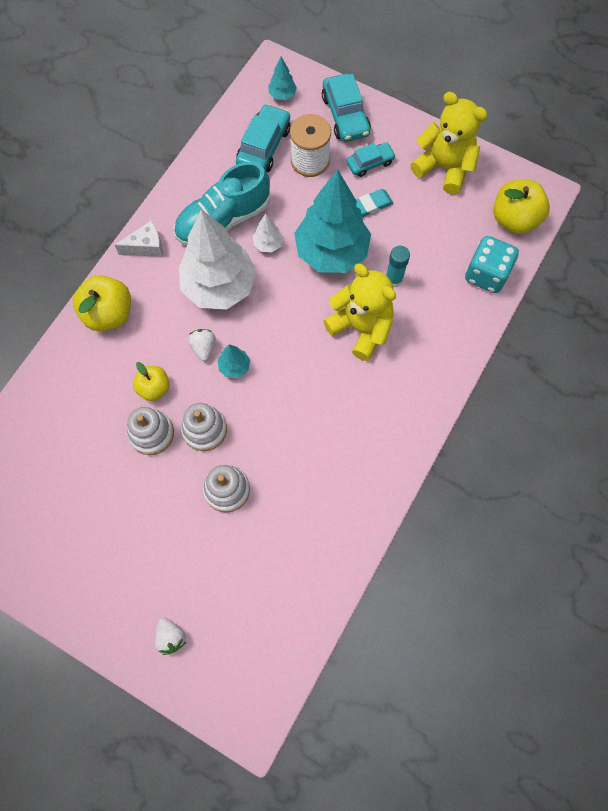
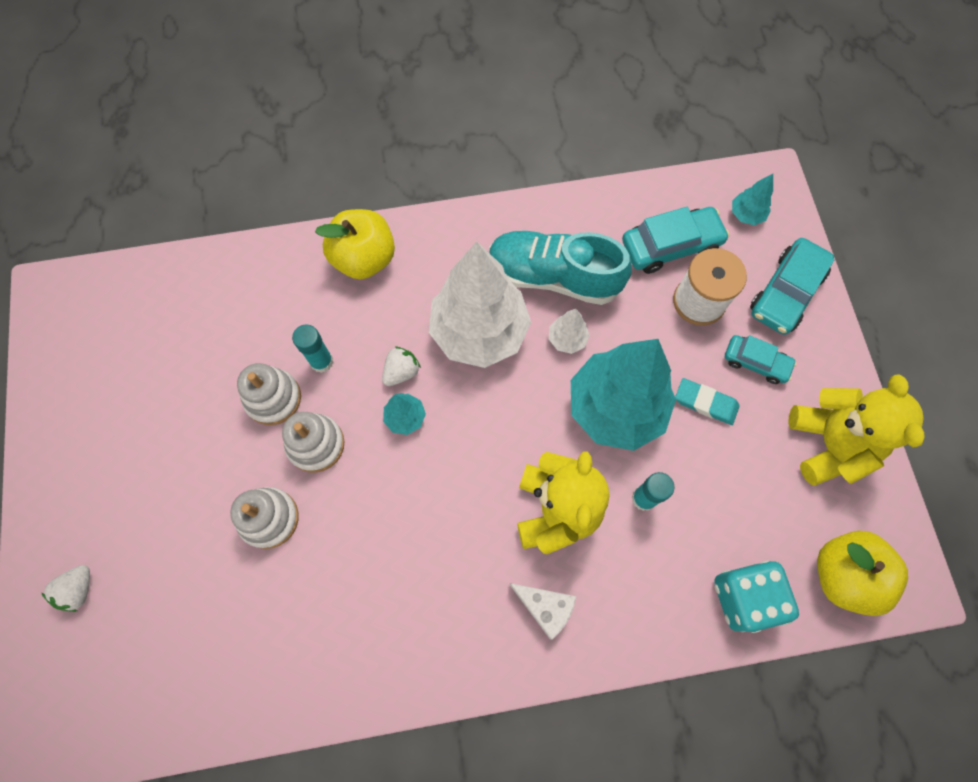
camera: 50 degrees right, 0 degrees up
(146, 247) = (462, 233): white cheese -> white cheese (545, 607)
(154, 388) = (321, 361): yellow apple -> turquoise glue stick

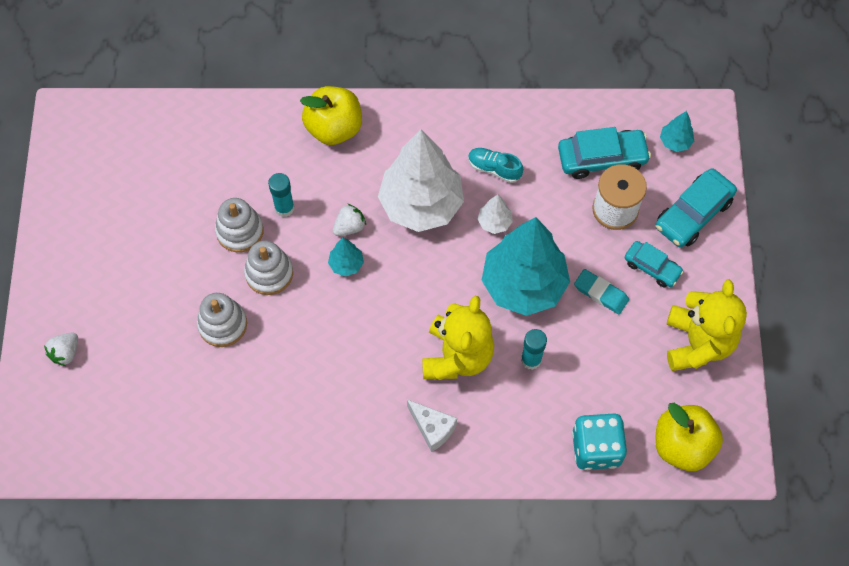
camera: 10 degrees right, 5 degrees down
(554, 276) = (494, 169): turquoise shoe -> turquoise shoe, size x0.49

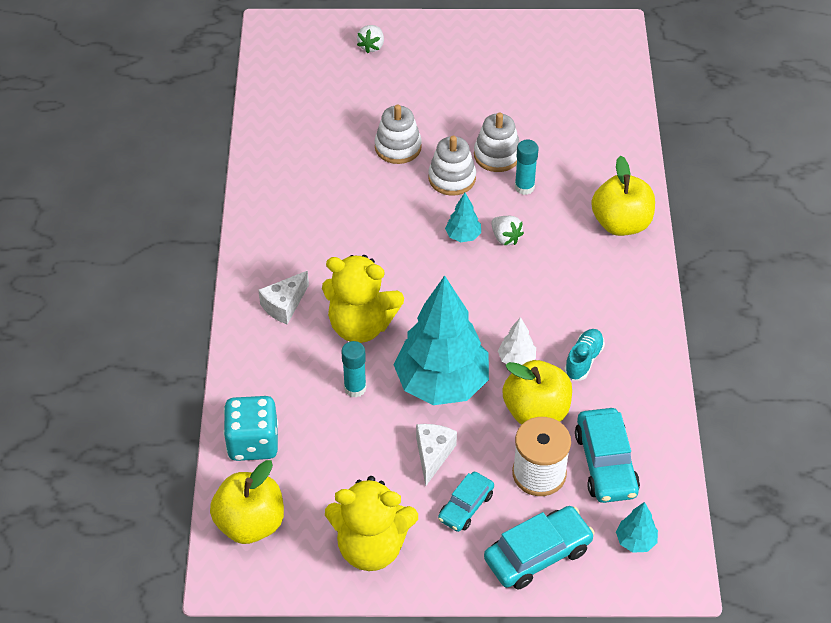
camera: 90 degrees right, 15 degrees down
(65, 353) = (371, 46): white strawberry -> white strawberry turned 105 degrees counterclockwise
(421, 204) = (534, 296): white tree -> none
(551, 209) = (536, 411): none -> yellow apple
(601, 293) = (433, 455): turquoise eraser -> white cheese
(693, 214) = (537, 554): turquoise car -> turquoise car turned 105 degrees clockwise

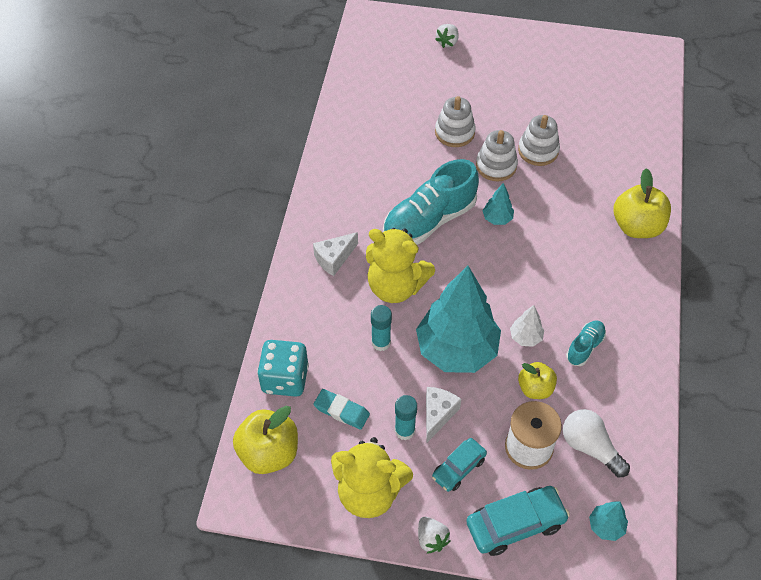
camera: 10 degrees right, 5 degrees up
(324, 467) = (341, 411): none -> turquoise eraser
(386, 248) = (429, 220): none -> turquoise shoe
(505, 238) = (533, 225): white strawberry -> white strawberry (431, 539)
(524, 187) = (557, 182): turquoise glue stick -> turquoise glue stick (404, 431)
(536, 411) = (535, 388): yellow apple -> yellow apple, size x0.62
(606, 463) = (590, 447): turquoise car -> white light bulb

